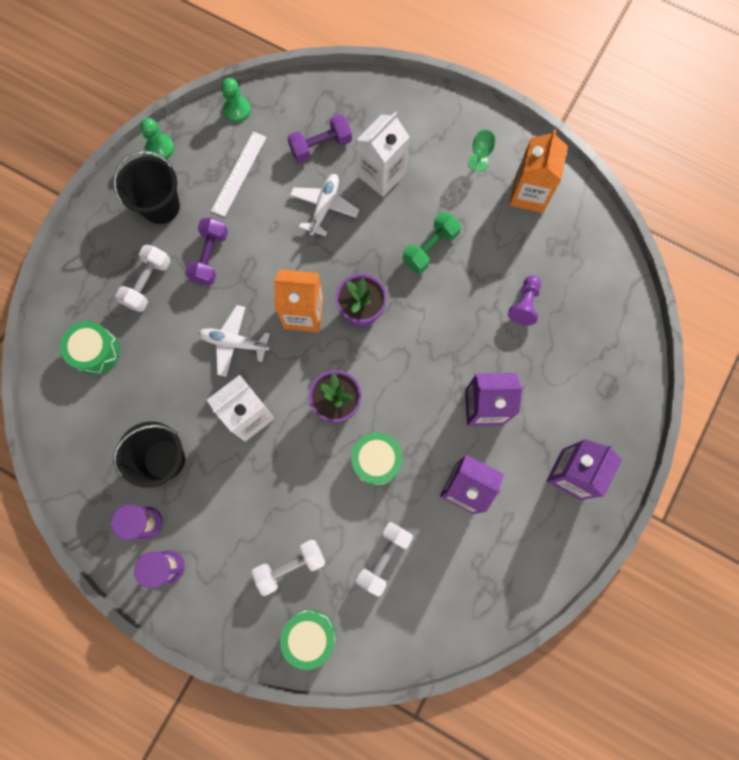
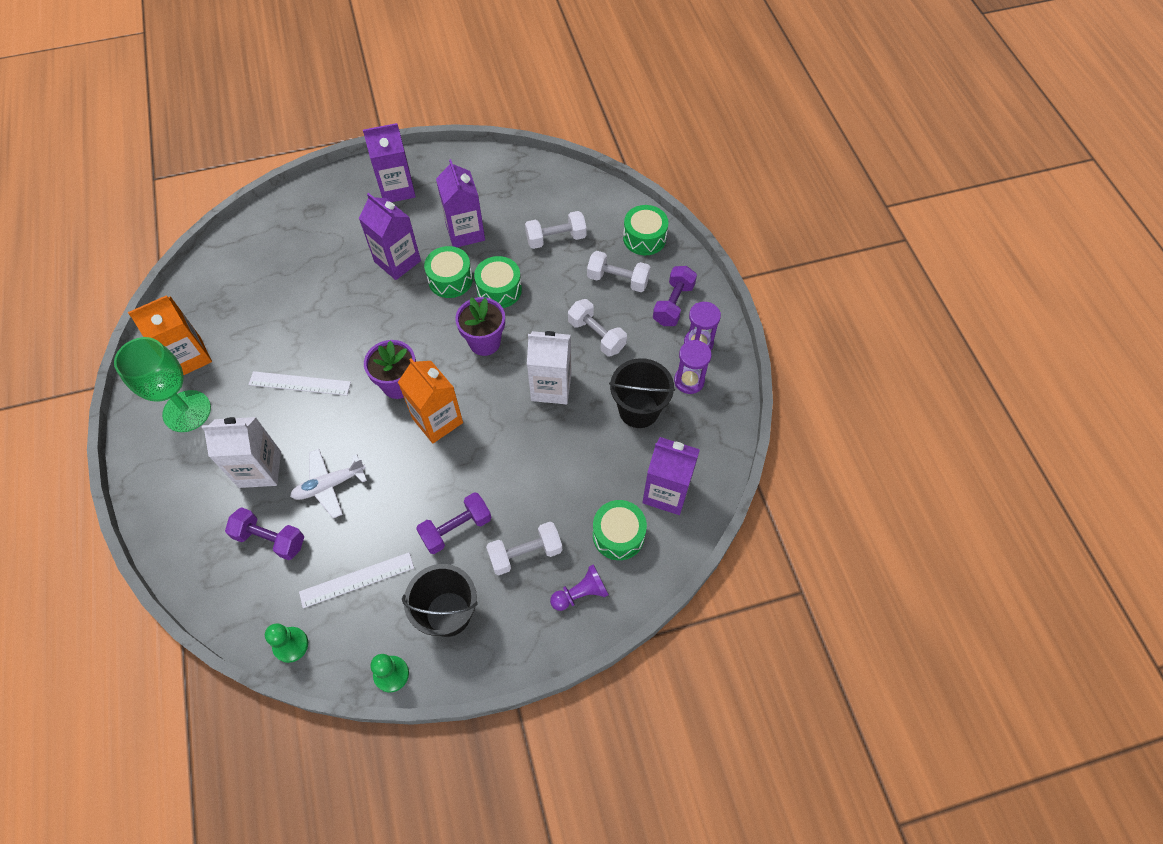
camera: 135 degrees left, 15 degrees down
(88, 413) = (666, 492): none -> purple carton
(222, 587) = (673, 304): none -> purple dumbbell
(234, 342) = (508, 445): white plane -> none
(257, 494) = (596, 335): none -> white dumbbell
(424, 432) = (450, 279): none -> green drum
(430, 248) = (300, 383): green dumbbell -> white ruler
(478, 162) = (187, 411): green goblet -> green goblet, size x2.14
(524, 304) = (293, 294): purple pawn -> purple pawn (580, 593)

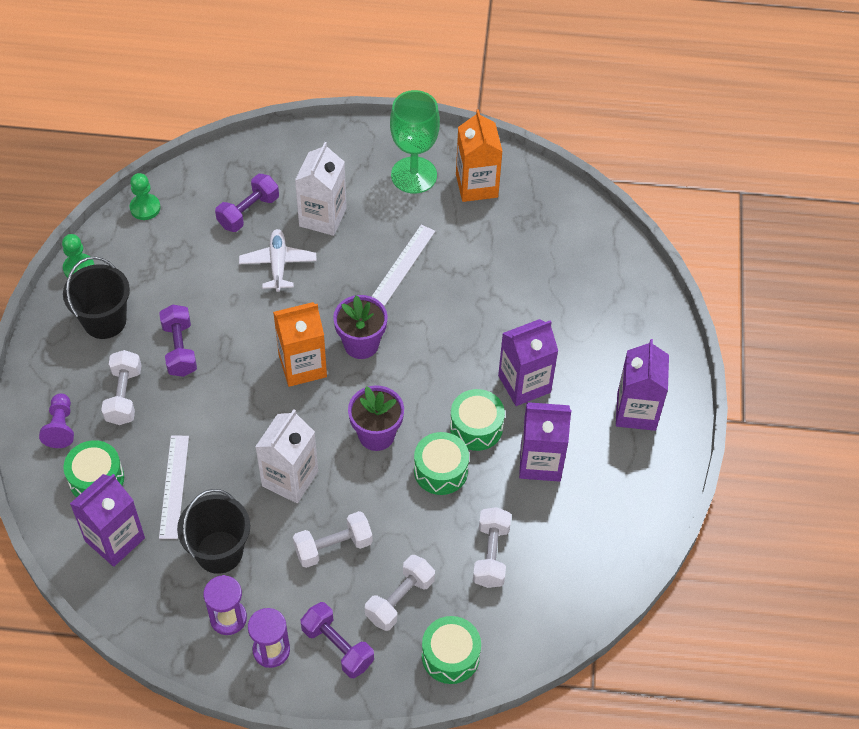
camera: 110 degrees right, 5 degrees down
(357, 580) = (175, 264): white ruler -> white ruler (174, 486)

